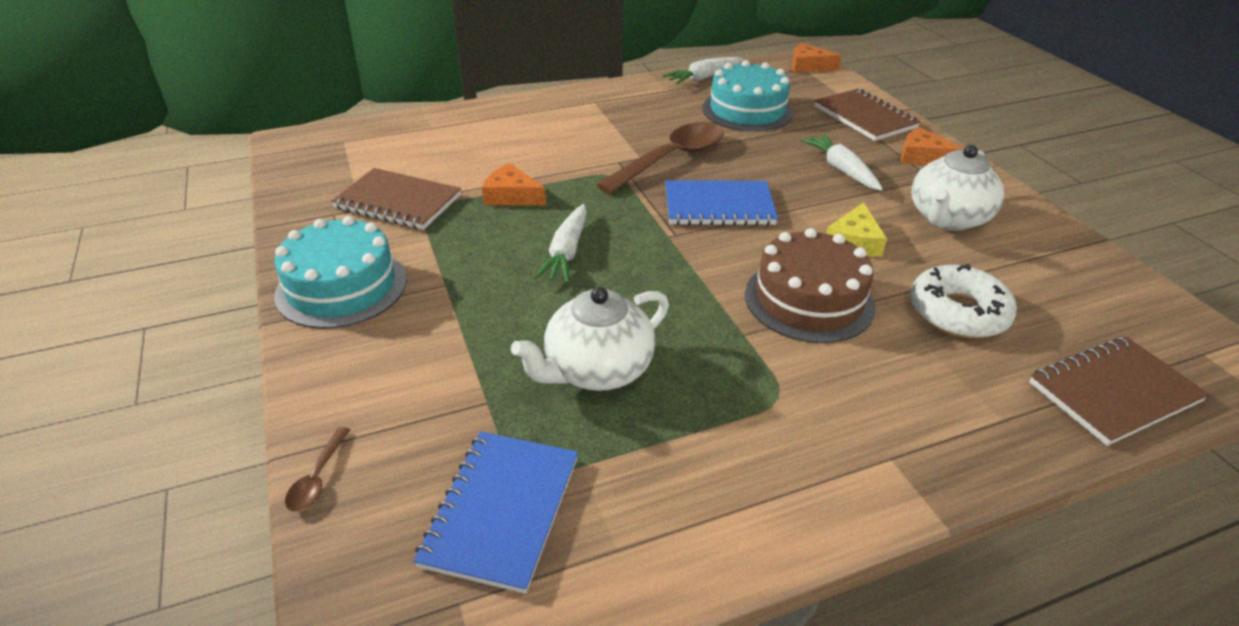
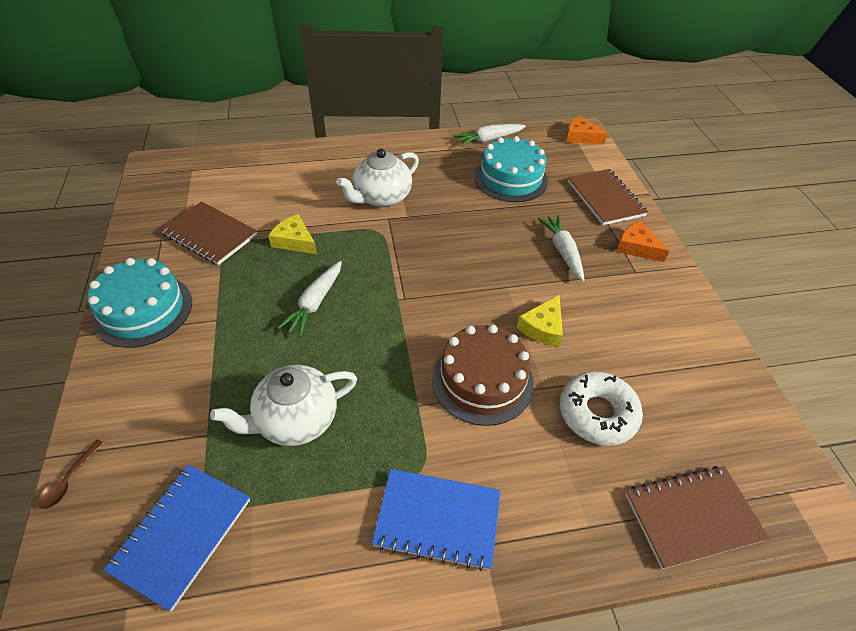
camera: 10 degrees right, 10 degrees up
(511, 196) = (294, 241): orange cheese -> yellow cheese
(671, 159) = (430, 221): brown spoon -> none
(719, 206) = (448, 275): blue notebook -> blue notebook (437, 519)
(947, 219) = (630, 316): white teapot -> white teapot (381, 197)

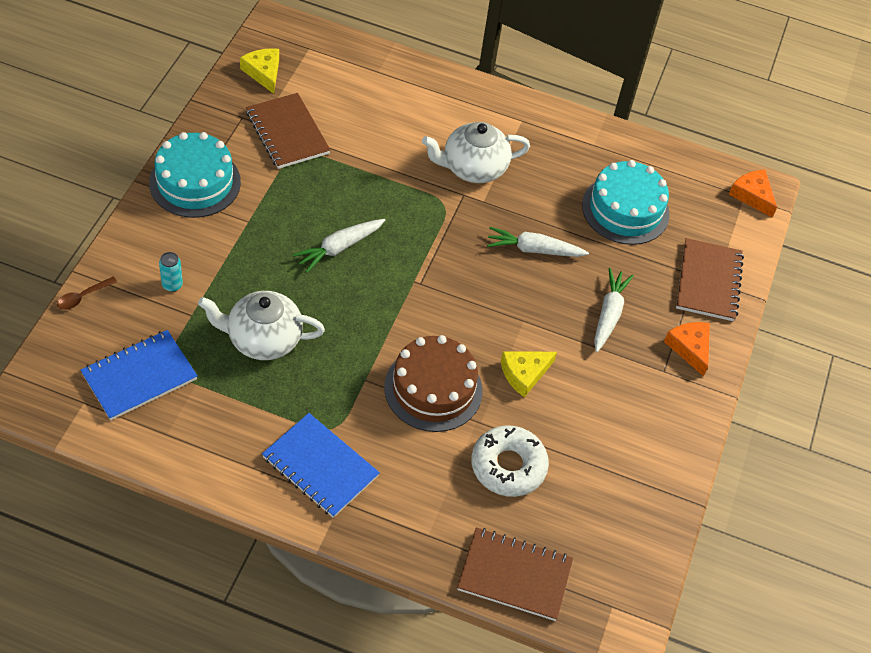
camera: 25 degrees right, 5 degrees up
(169, 415) = (172, 285): none -> turquoise can
(294, 241) = (359, 176): yellow cheese -> yellow cheese (263, 72)
(488, 139) = (641, 150): white carrot -> white carrot (534, 249)

